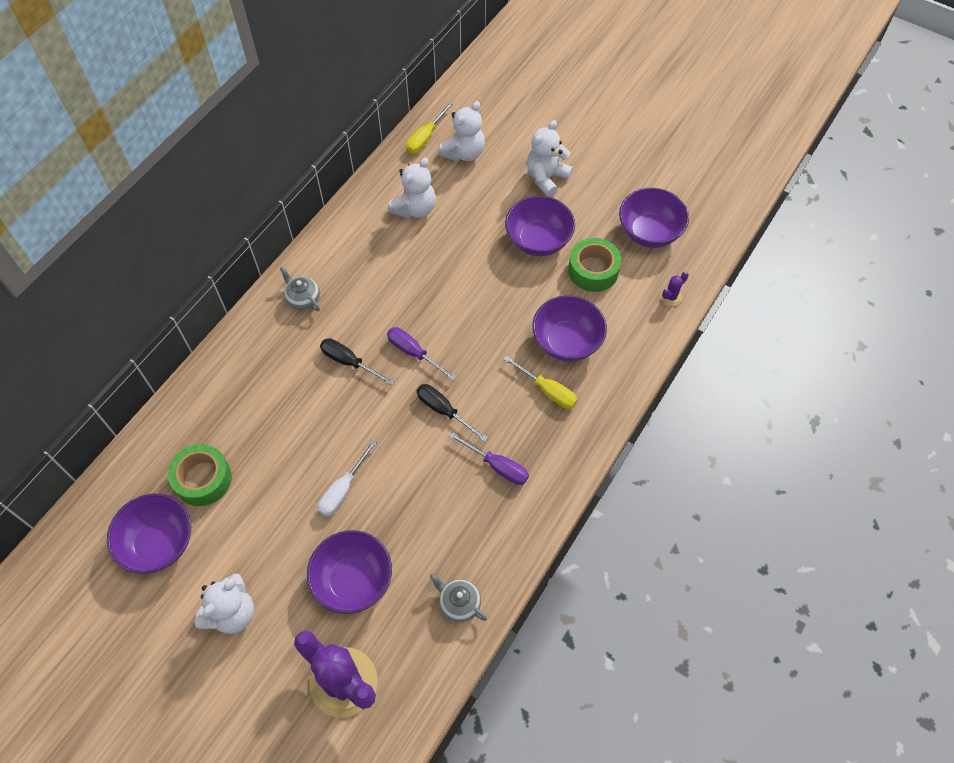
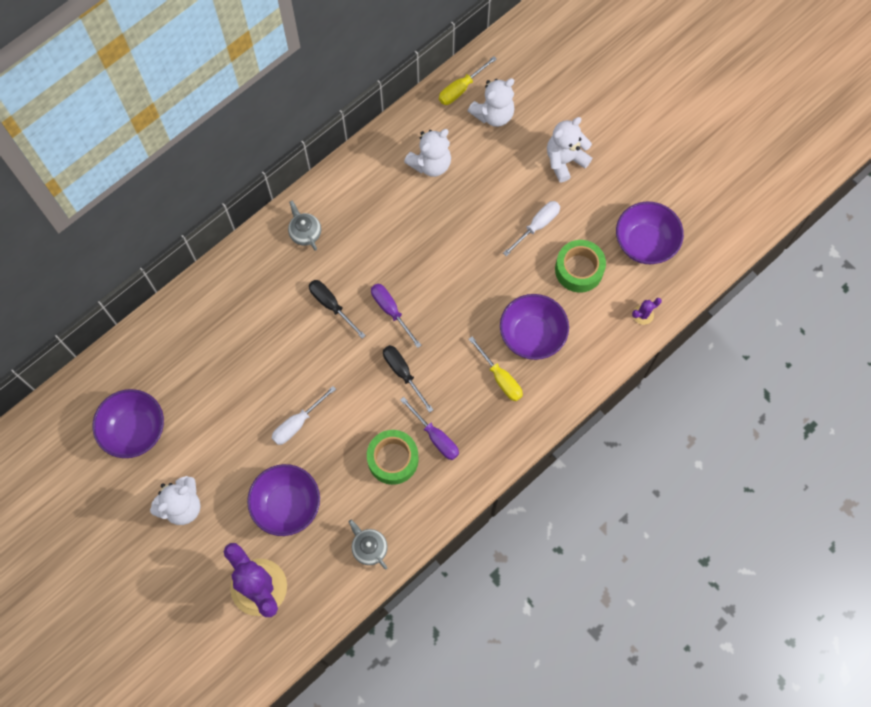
camera: 15 degrees right, 10 degrees up
(203, 479) = (182, 383): green tape -> green tape (393, 459)
(538, 240) = (537, 226): purple bowl -> white screwdriver

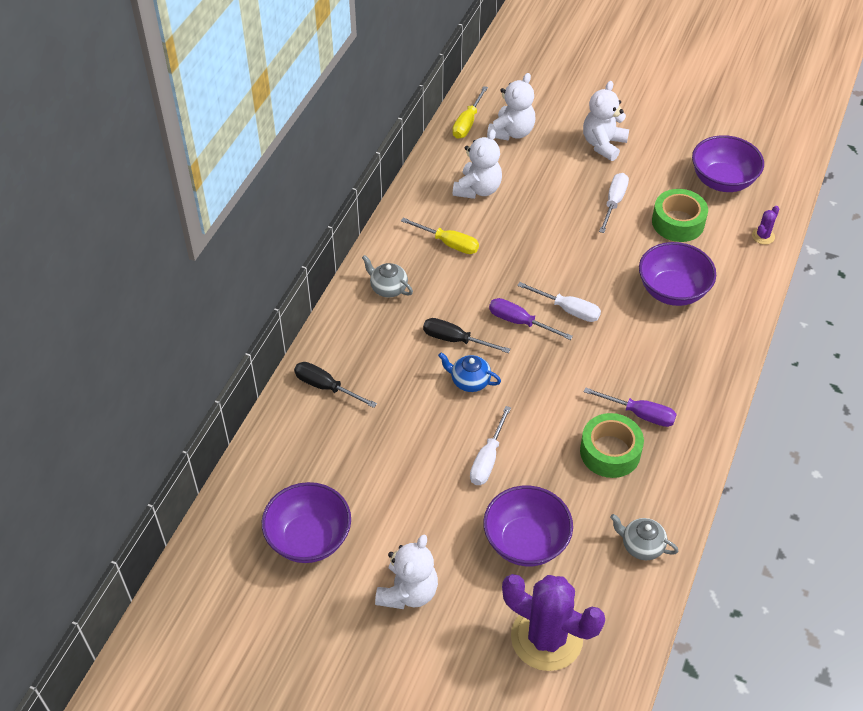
camera: 25 degrees left, 20 degrees down
(321, 348) = (469, 381): none -> blue teapot
(403, 373) = (568, 371): black screwdriver -> black screwdriver (326, 387)
(436, 316) = (568, 309): none -> white screwdriver
(500, 378) = (667, 338): yellow screwdriver -> yellow screwdriver (448, 243)

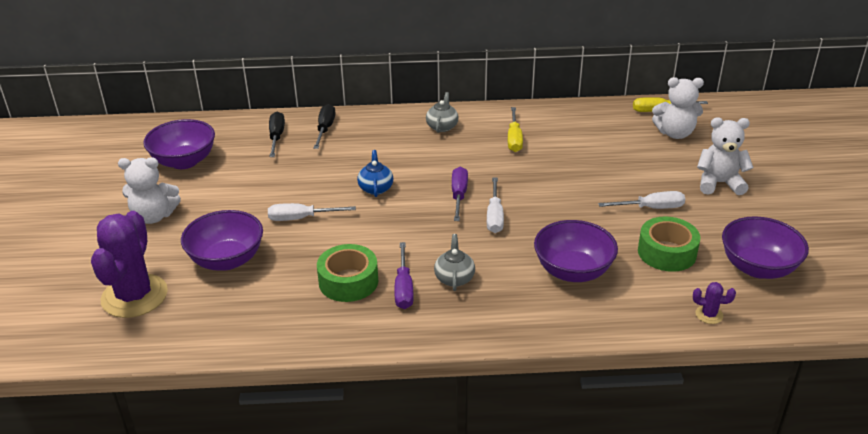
camera: 65 degrees right, 15 degrees down
(455, 340) = (414, 170): black screwdriver -> black screwdriver (276, 137)
(478, 189) = (588, 136): white teddy bear -> none
(641, 546) = (253, 327): grey teapot -> grey teapot (454, 278)

